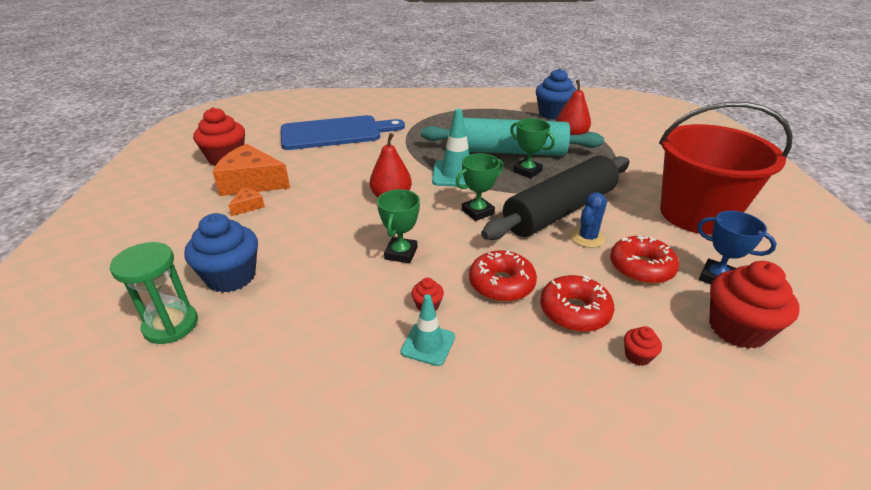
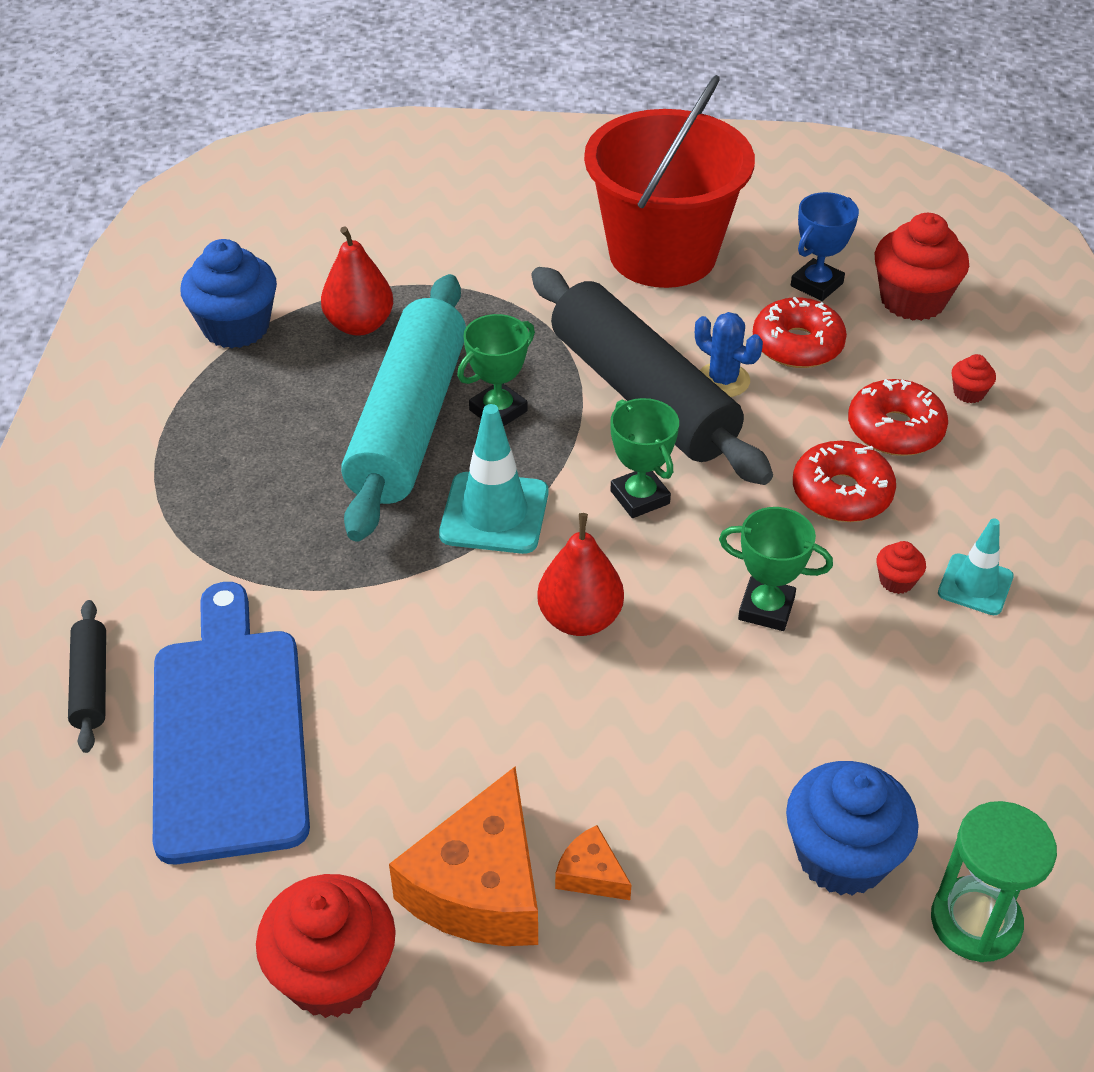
camera: 85 degrees left, 10 degrees up
(359, 111) = (91, 684): none -> black rolling pin

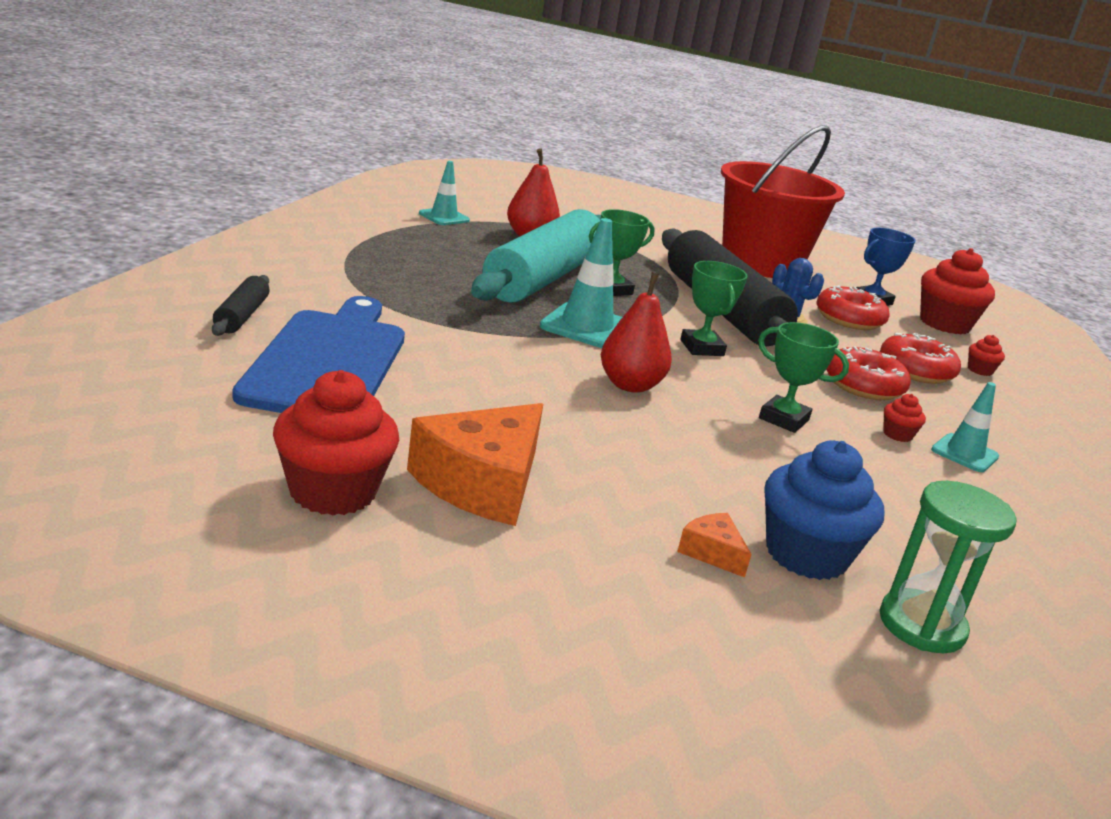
camera: 10 degrees right, 20 degrees down
(236, 327) = (444, 217): blue cupcake -> turquoise traffic cone
(591, 874) = (579, 503): orange cheese -> orange cheese (712, 552)

